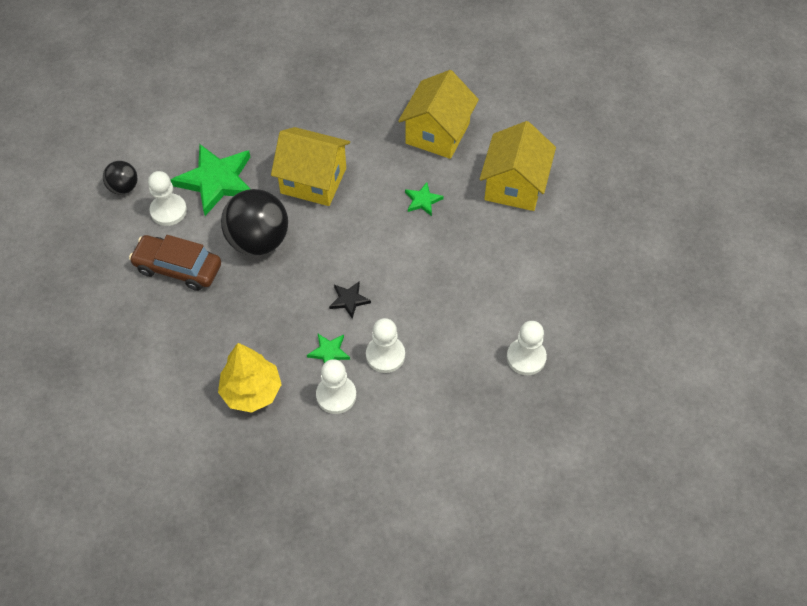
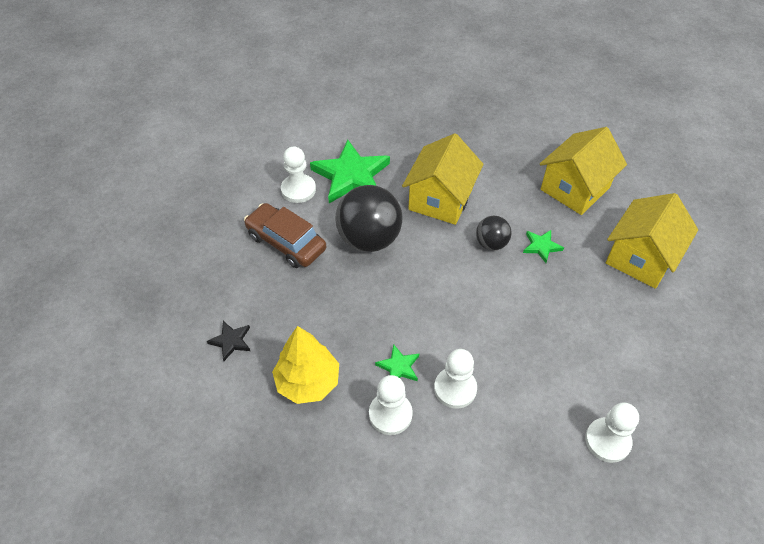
camera: 20 degrees right, 5 degrees down
(123, 187) = (268, 159): black ball -> black ball (491, 243)
(313, 180) = (440, 199): yellow house -> yellow house turned 75 degrees clockwise
(349, 300) = (436, 321): black star -> black star (231, 341)

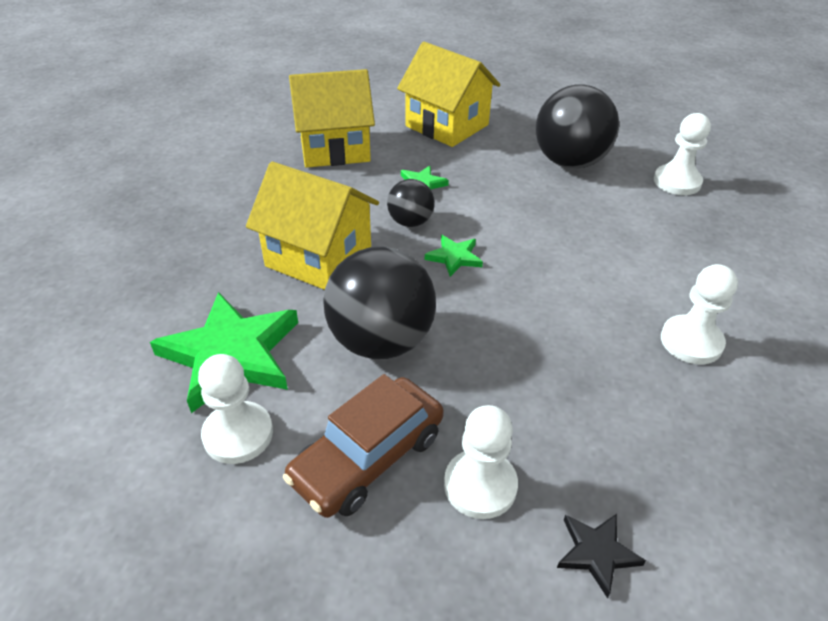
camera: 85 degrees left, 10 degrees down
(308, 382) = (660, 433): yellow tree -> none
(399, 367) = (615, 327): green star -> green star (454, 257)
(455, 388) = (638, 278): white pawn -> white pawn (480, 485)
(575, 188) = (334, 148): yellow house -> yellow house turned 60 degrees counterclockwise
(612, 351) = (569, 162): none -> black ball

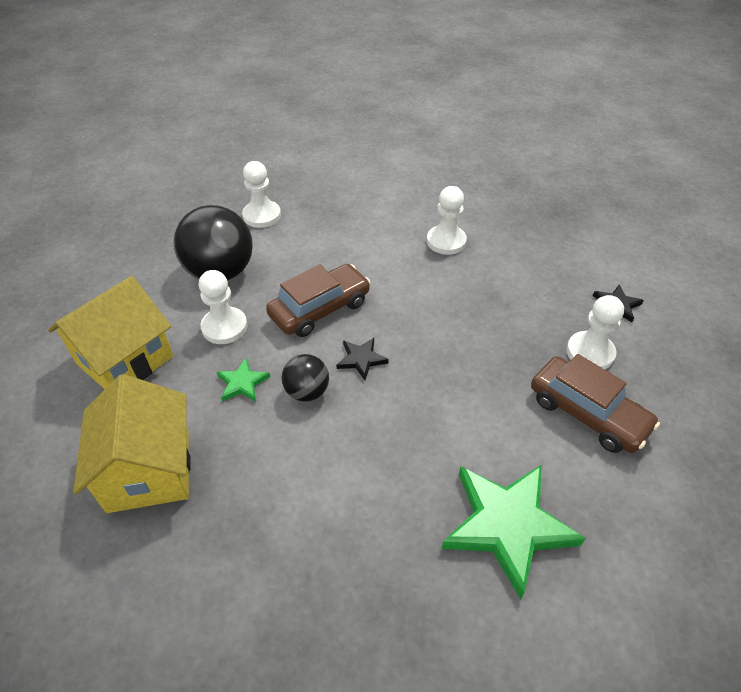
camera: 90 degrees left, 5 degrees up
(238, 434) = (592, 503): white pawn -> white pawn (224, 327)
(319, 257) = (363, 466): yellow house -> none
(381, 341) = (472, 410): black ball -> none
(454, 257) = (361, 359): green star -> black star
(527, 228) = (320, 309): none -> brown car

